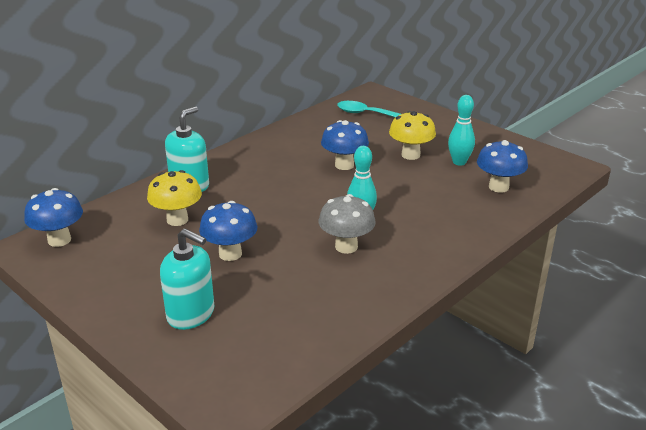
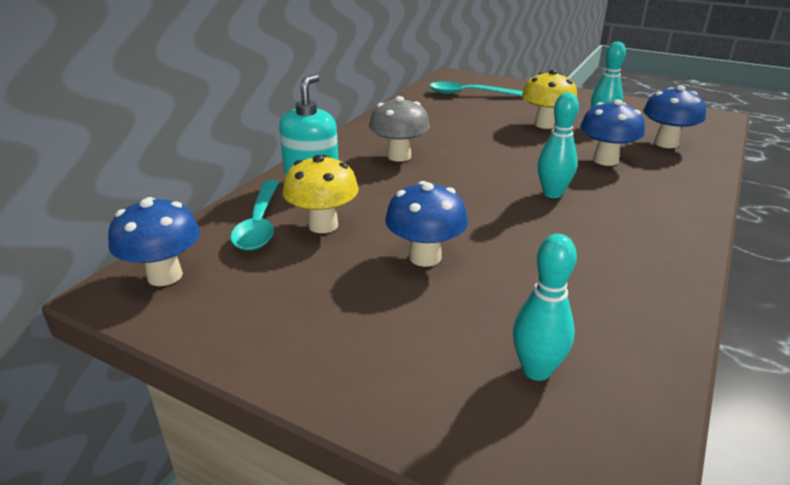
camera: 15 degrees left, 0 degrees up
(135, 212) = (259, 224): none -> turquoise spoon
(191, 314) = (431, 350): turquoise soap dispenser -> none
(246, 337) = (536, 370): none -> turquoise bowling pin
(344, 165) = (482, 141): blue mushroom -> blue mushroom (605, 160)
(346, 247) = (564, 226): grey mushroom -> grey mushroom (399, 156)

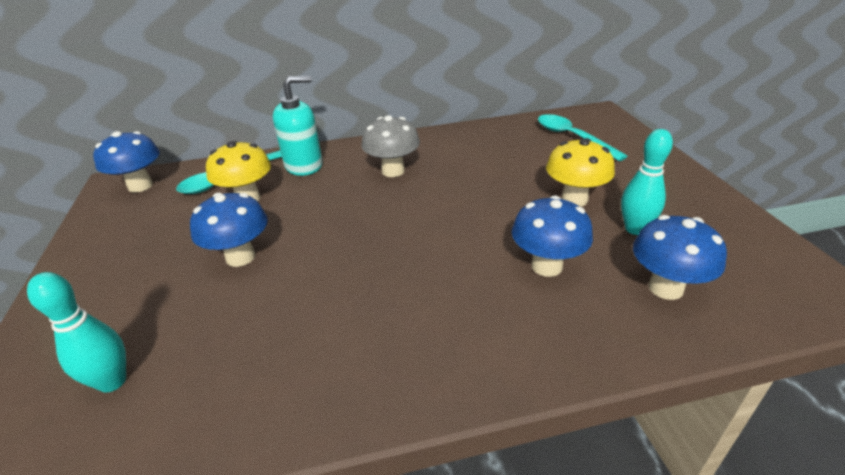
camera: 50 degrees right, 5 degrees up
(552, 194) = (422, 267): turquoise bowling pin -> none

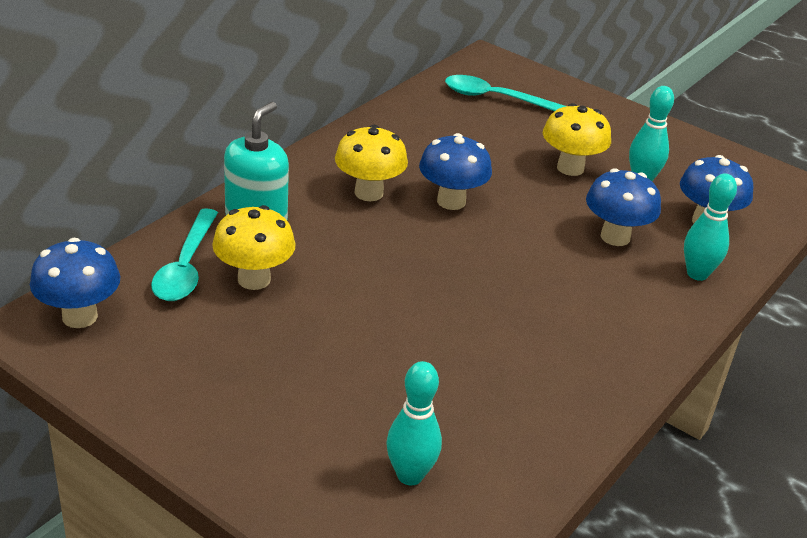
camera: 45 degrees left, 0 degrees up
(240, 257) = (350, 337): blue mushroom -> blue mushroom (451, 201)
(393, 171) = (368, 193): grey mushroom -> yellow mushroom
(594, 333) = (697, 274): none -> turquoise bowling pin

